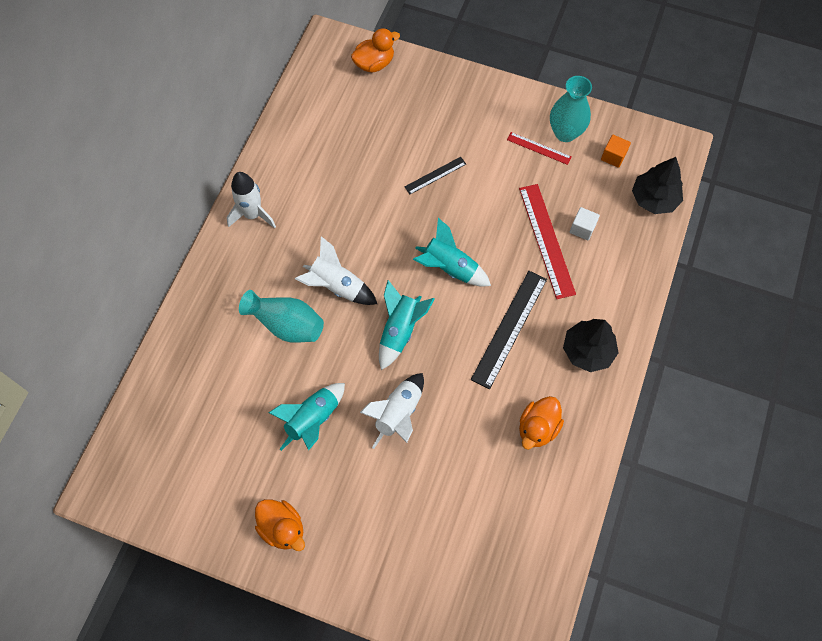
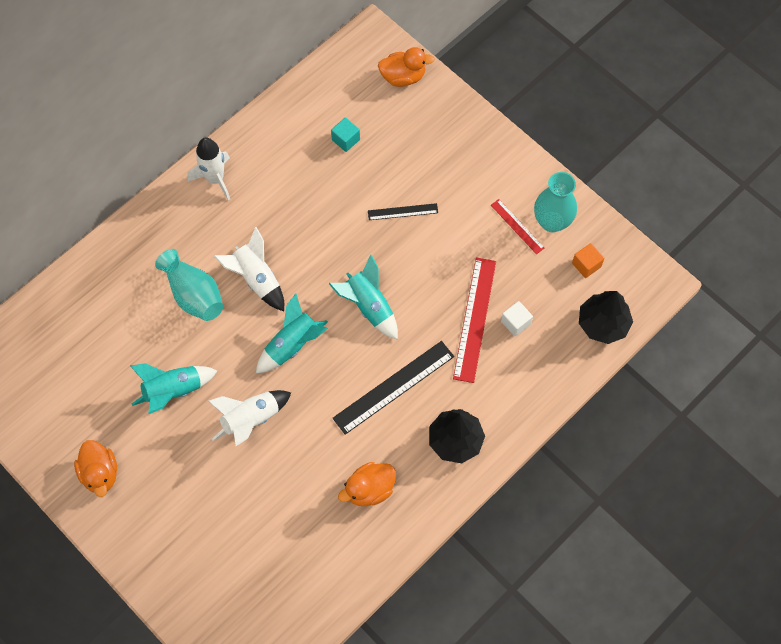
camera: 25 degrees right, 0 degrees up
(352, 135) = (346, 140): none -> turquoise cube

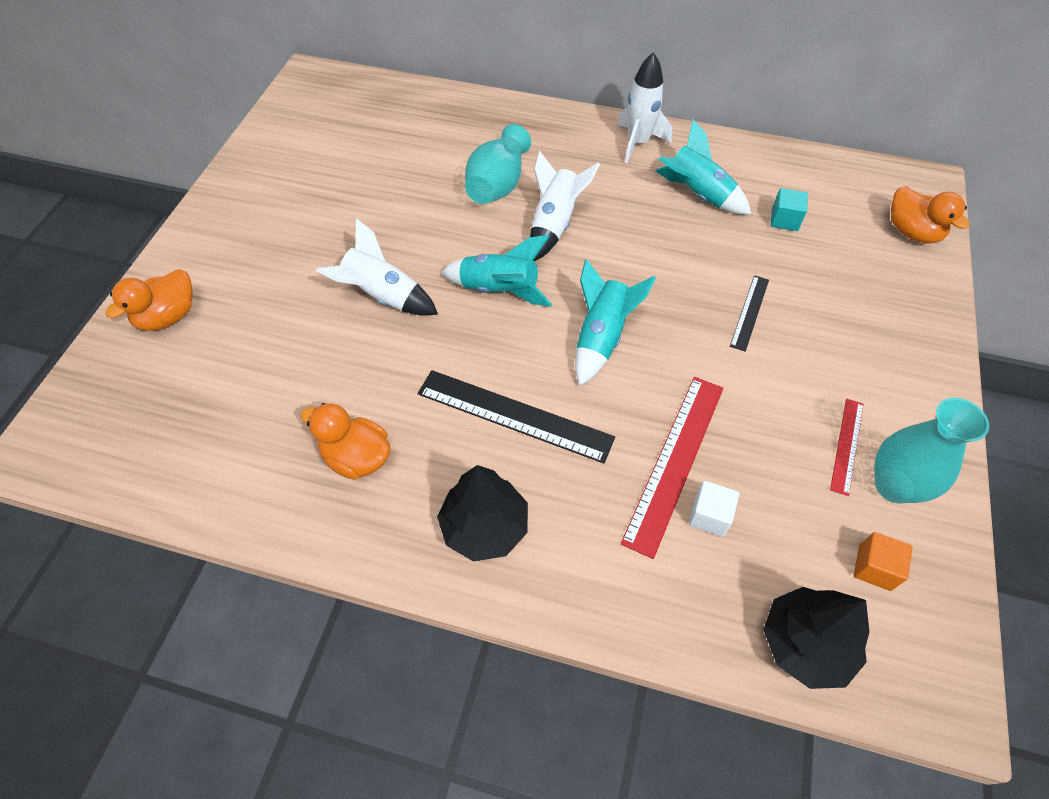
camera: 60 degrees right, 10 degrees down
(100, 473) = (251, 206): orange duck -> orange duck (168, 317)
(173, 391) = (377, 218): turquoise rocket -> turquoise rocket (697, 195)
(403, 212) = (749, 312): black ruler -> black ruler turned 60 degrees clockwise
(474, 319) = (675, 461): red ruler -> red ruler turned 45 degrees counterclockwise

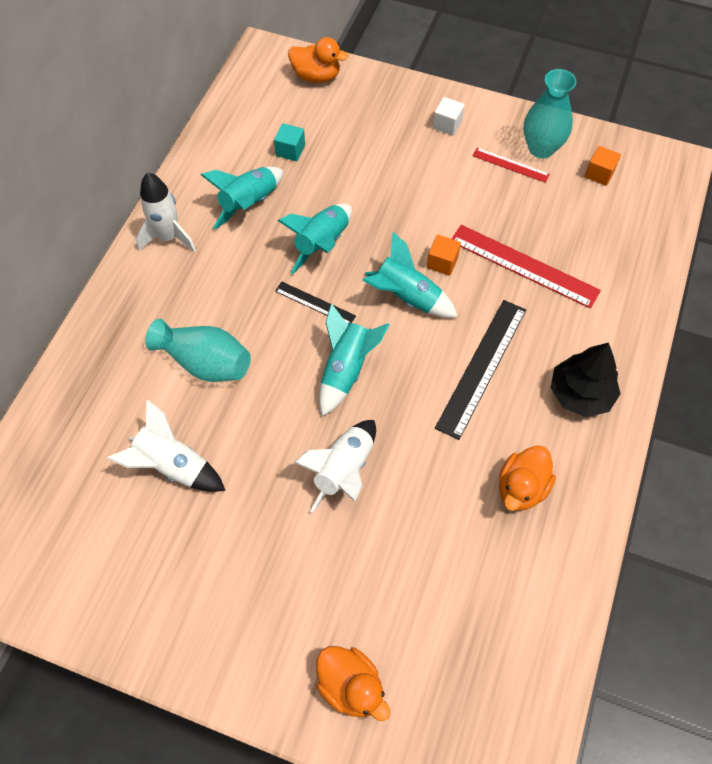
camera: 85 degrees left, 5 degrees up
(554, 224) = (268, 318): white rocket -> white rocket (173, 466)
(659, 258) = (322, 244): none -> turquoise rocket
(659, 370) = (442, 262): none -> orange cube
(709, 516) = (566, 253): white cube -> white cube (447, 124)
(749, 312) = (388, 194): black ruler -> black ruler (315, 303)
(805, 643) = (651, 220): black tree -> none
(912, 232) = (316, 76): orange duck -> orange duck turned 45 degrees clockwise

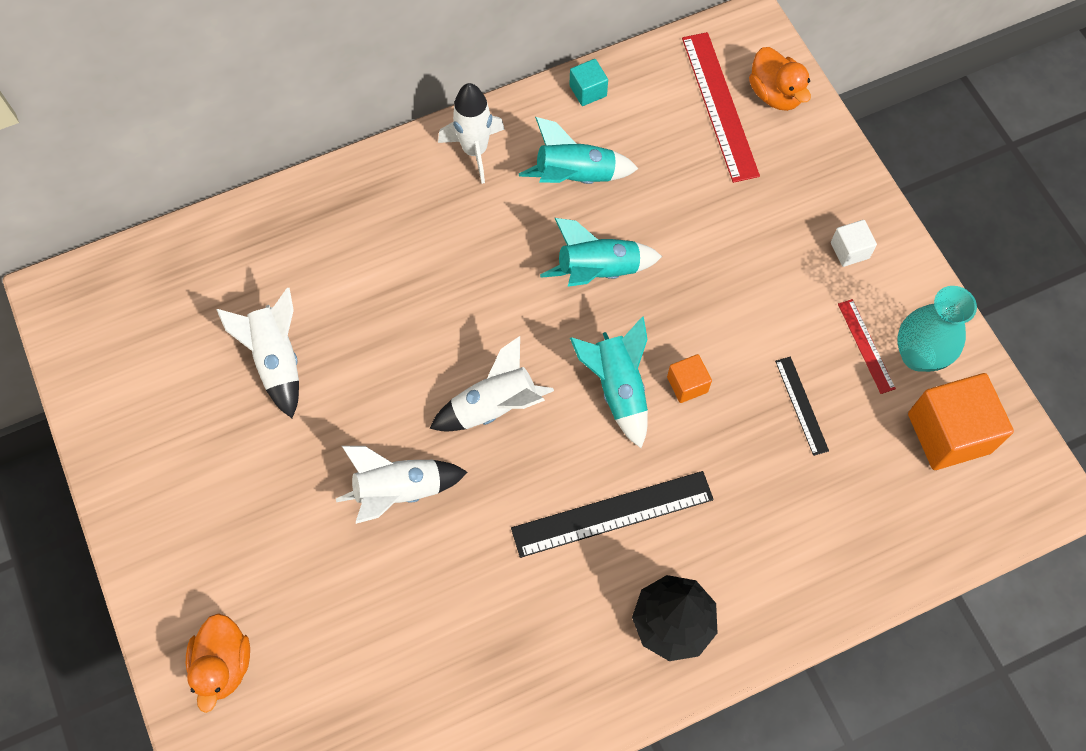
camera: 45 degrees right, 5 degrees up
(205, 362) = (388, 294): turquoise vase -> none
(290, 150) = (668, 153): turquoise cube -> turquoise cube (588, 91)
(315, 303) = (532, 322): black ruler -> black ruler (801, 405)
(346, 369) = (494, 406): turquoise rocket -> white rocket
(521, 488) = (525, 650): orange duck -> none
(523, 266) = (761, 456): red ruler -> red ruler (719, 106)
(599, 174) = (948, 433): orange cube -> orange cube, size x2.02

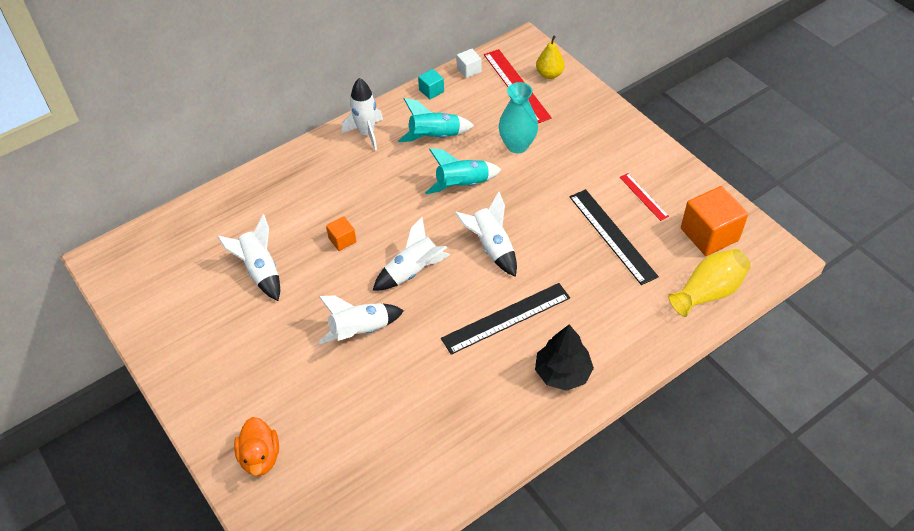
camera: 10 degrees left, 15 degrees down
(618, 388) = (491, 247): turquoise rocket -> white rocket
(687, 384) = (536, 237): orange cube -> orange cube (342, 240)
(775, 94) = (549, 74): orange duck -> yellow pear
(801, 405) = (612, 235): black ruler -> black ruler, size x1.85
(849, 250) = (618, 147): white cube -> white cube (469, 70)
(918, 355) = (678, 196): turquoise vase -> turquoise vase (517, 145)
(920, 532) = (708, 292): none -> yellow vase

